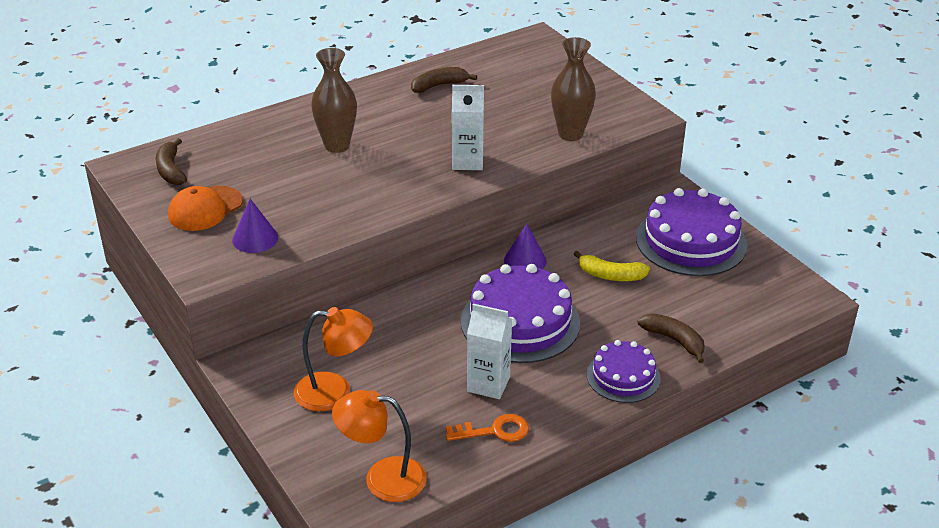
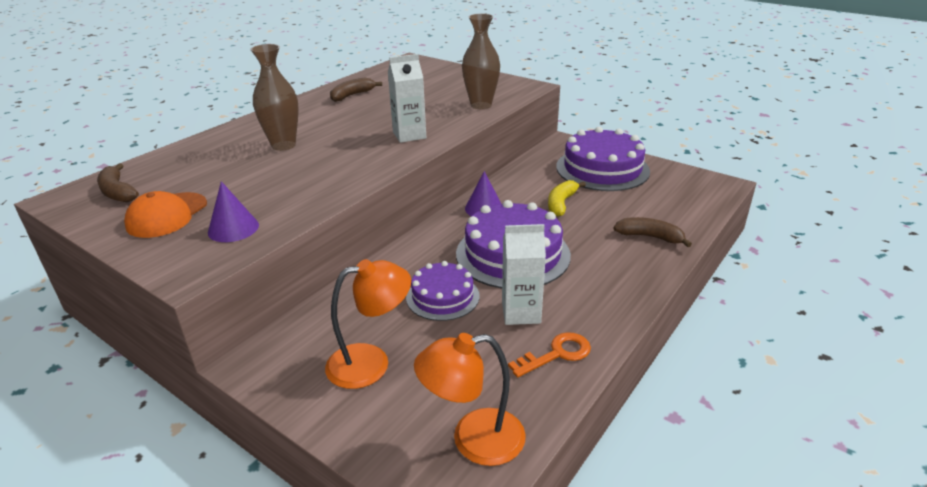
camera: 20 degrees left, 5 degrees down
(611, 275) = (561, 203): yellow banana -> yellow banana turned 120 degrees clockwise
(623, 376) = (633, 274): purple cake -> purple cake (442, 296)

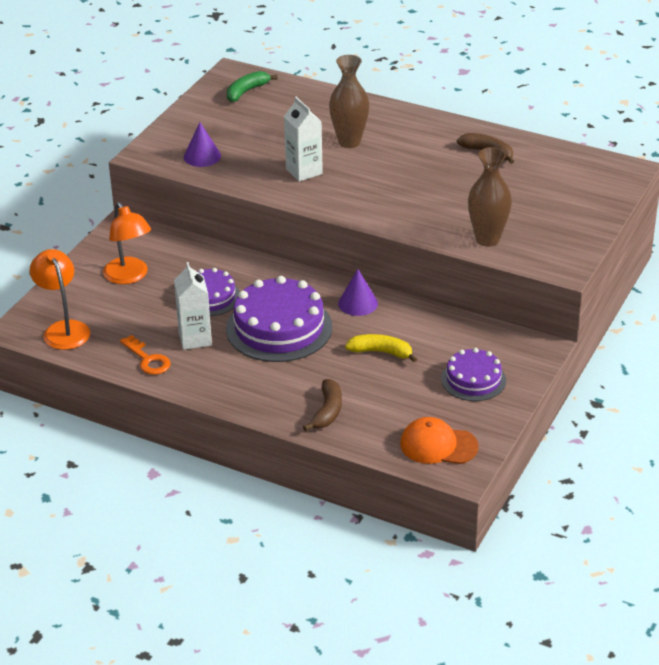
camera: 80 degrees right, 5 degrees up
(117, 192) = (246, 91): brown banana -> green banana
(167, 215) = (216, 123): orange cap -> orange cap (438, 445)
(409, 135) = (391, 205): white carton -> white carton (304, 171)
(602, 169) = (473, 379): purple cake -> purple cake, size x0.59

